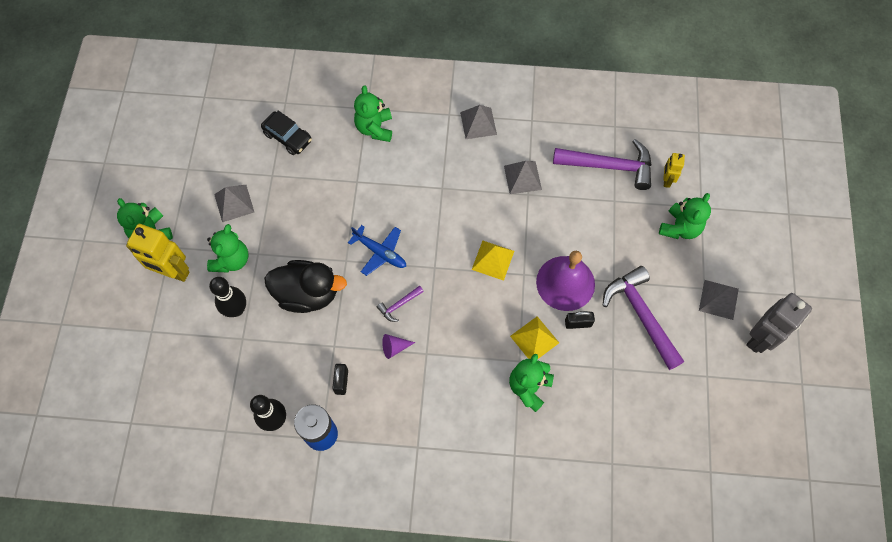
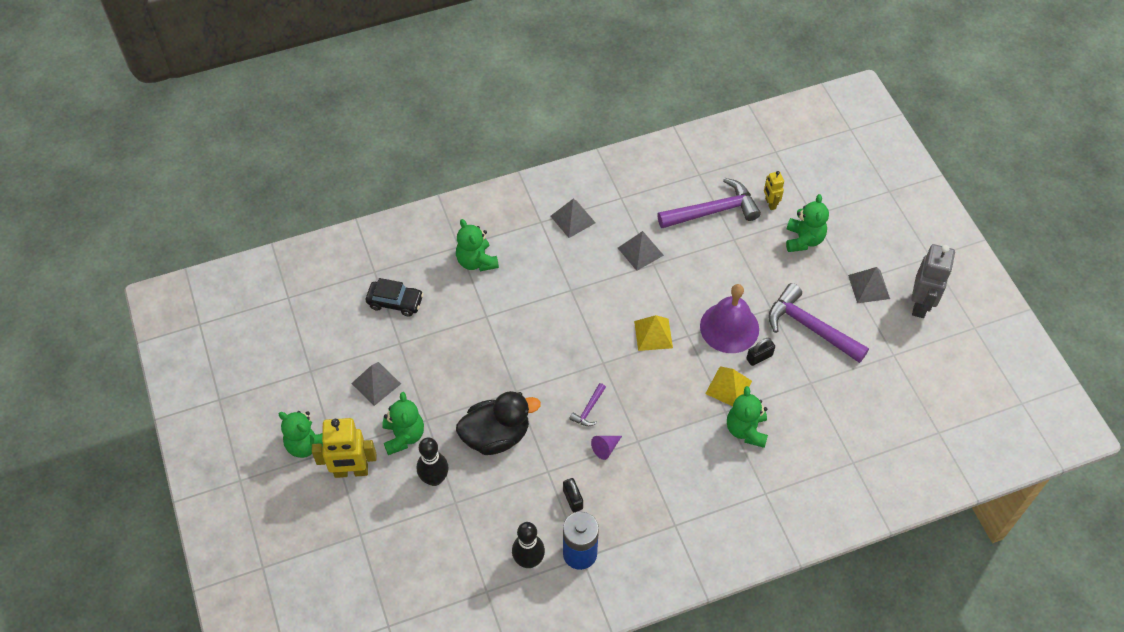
camera: 25 degrees left, 10 degrees down
(380, 252) = (544, 370): blue plane -> none

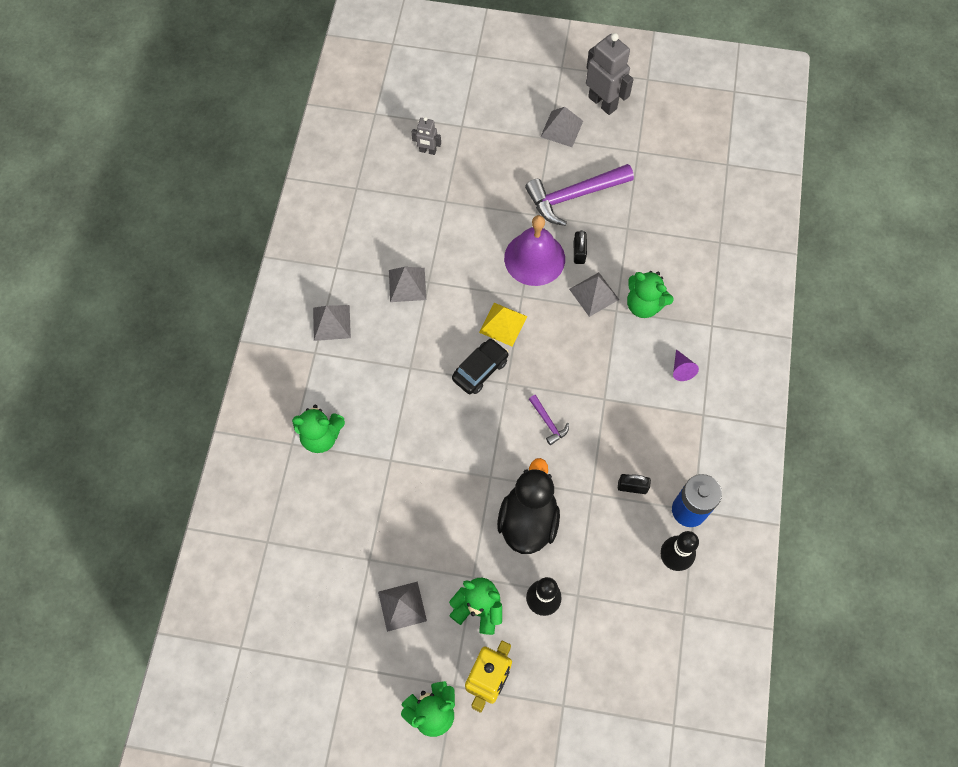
camera: 60 degrees left, 10 degrees up
(395, 302) = (318, 539): black car -> black car (480, 370)
(605, 448) = (596, 430): purple cone -> purple cone (681, 369)
(713, 211) = (404, 200): purple hammer -> none
(728, 387) = (594, 294): yellow pyramid -> grey pyramid
(770, 203) = (427, 151): yellow robot -> grey robot
(803, 240) = (482, 148): green teddy bear -> none

